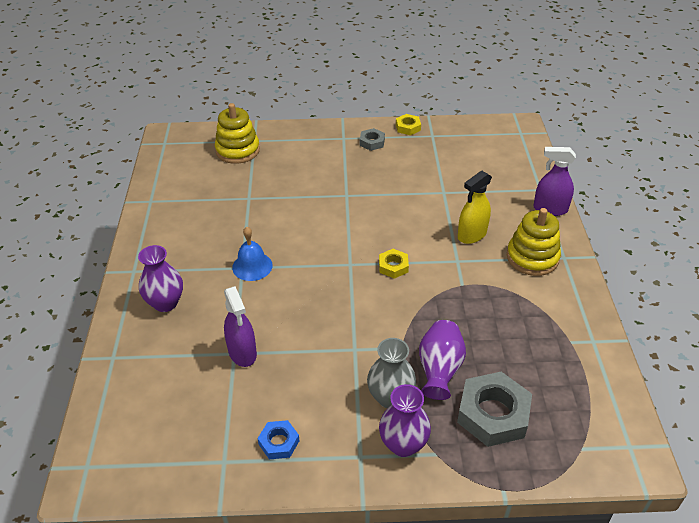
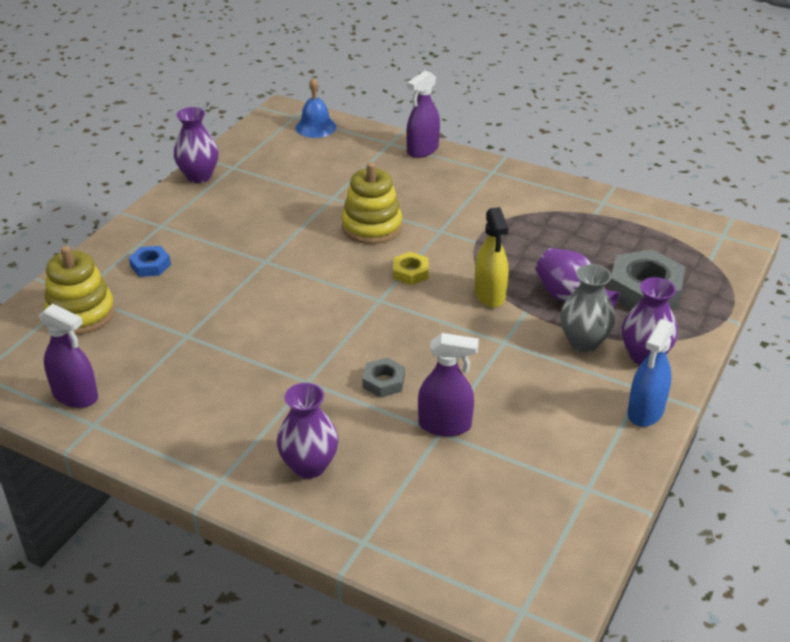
camera: 60 degrees left, 5 degrees down
(169, 183) = (75, 396): none -> purple spray bottle
(252, 266) = (313, 372): blue bell -> blue bell (315, 127)
(279, 442) = (589, 438): blue nut -> blue nut (150, 265)
(333, 469) = (645, 411): none -> blue spray bottle
(372, 142) = (194, 209): grey nut -> grey nut (383, 381)
(408, 127) = (199, 176): yellow nut -> purple vase
(472, 235) = (413, 207): yellow spray bottle -> yellow spray bottle (490, 295)
(532, 257) = (476, 187): yellow stacking toy -> yellow stacking toy (372, 227)

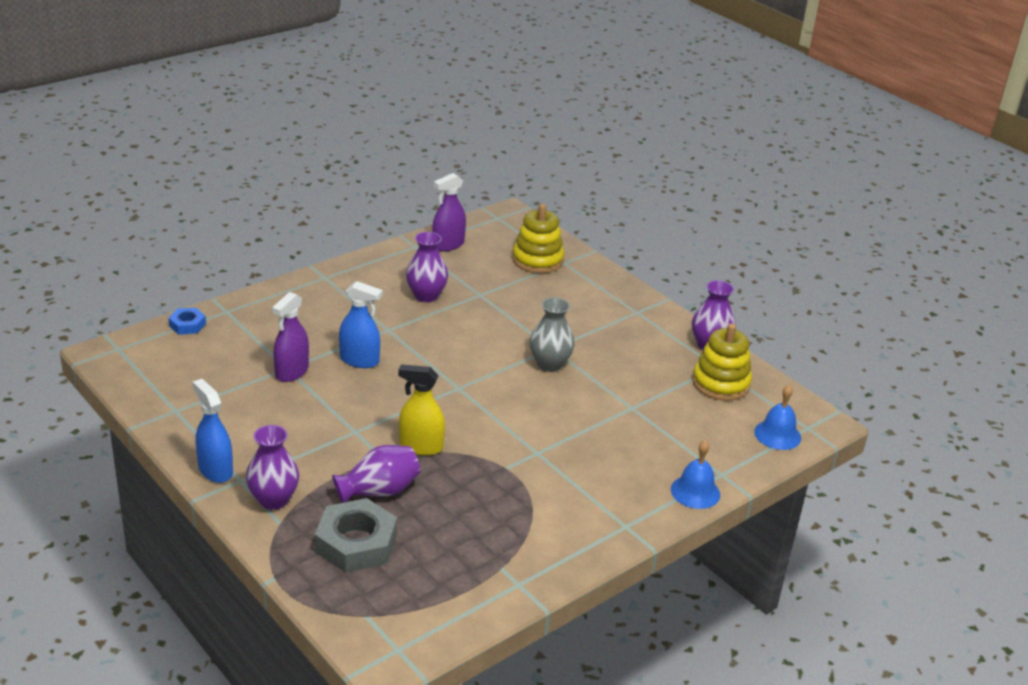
camera: 110 degrees right, 5 degrees down
(150, 265) = (581, 297): blue nut -> blue nut (187, 325)
(309, 466) = (306, 309): purple vase -> purple vase (426, 296)
(372, 227) = (568, 415): yellow stacking toy -> yellow stacking toy (721, 383)
(383, 381) = (359, 360): grey nut -> blue spray bottle
(410, 272) = (484, 414): yellow nut -> none
(422, 150) = (695, 492): purple spray bottle -> blue bell
(583, 342) = (319, 473): grey vase -> grey vase (549, 364)

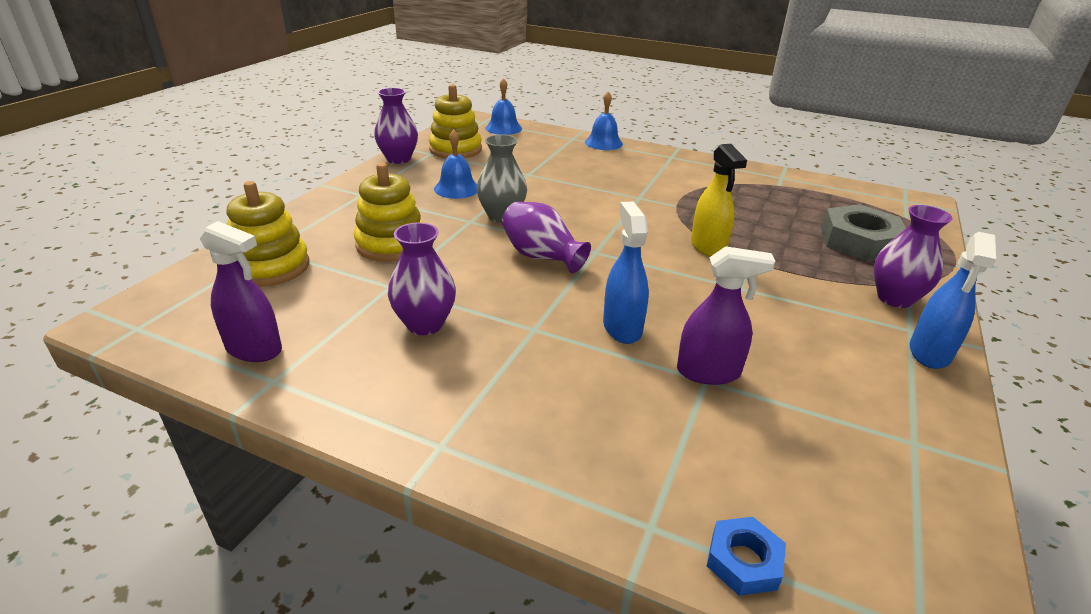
camera: 115 degrees left, 0 degrees up
(379, 491) = (792, 249): purple vase -> purple vase (541, 256)
(537, 306) = (391, 244): none -> yellow stacking toy
(620, 358) = (456, 188): none -> blue bell

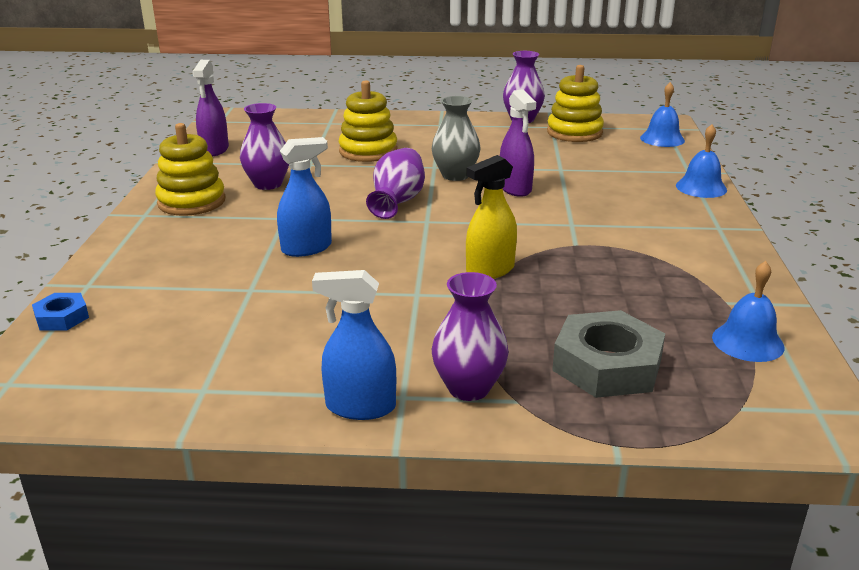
camera: 70 degrees right, 5 degrees down
(270, 267) = (307, 129): yellow stacking toy -> yellow stacking toy (191, 202)
(456, 188) = (490, 150): blue bell -> blue bell (747, 342)
(708, 372) = (262, 289): purple spray bottle -> purple spray bottle (515, 188)

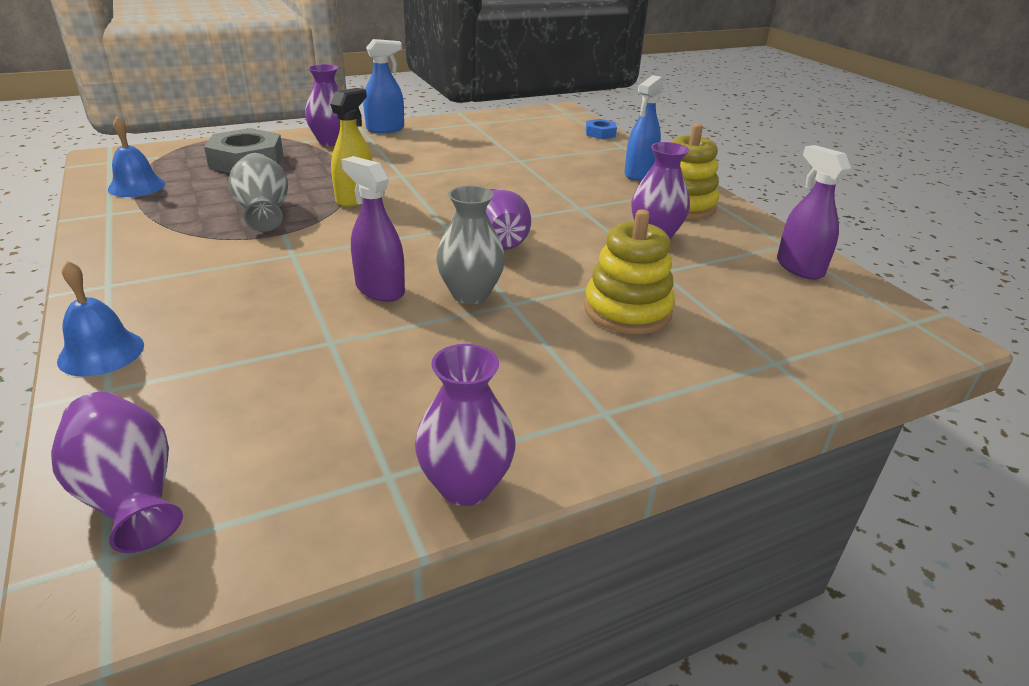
camera: 150 degrees right, 5 degrees up
(307, 248) = (521, 188): blue spray bottle -> blue spray bottle (639, 174)
(574, 132) = (333, 462): yellow stacking toy -> none
(592, 271) = (263, 213): none -> grey vase
(662, 139) = (129, 496): blue bell -> purple vase

